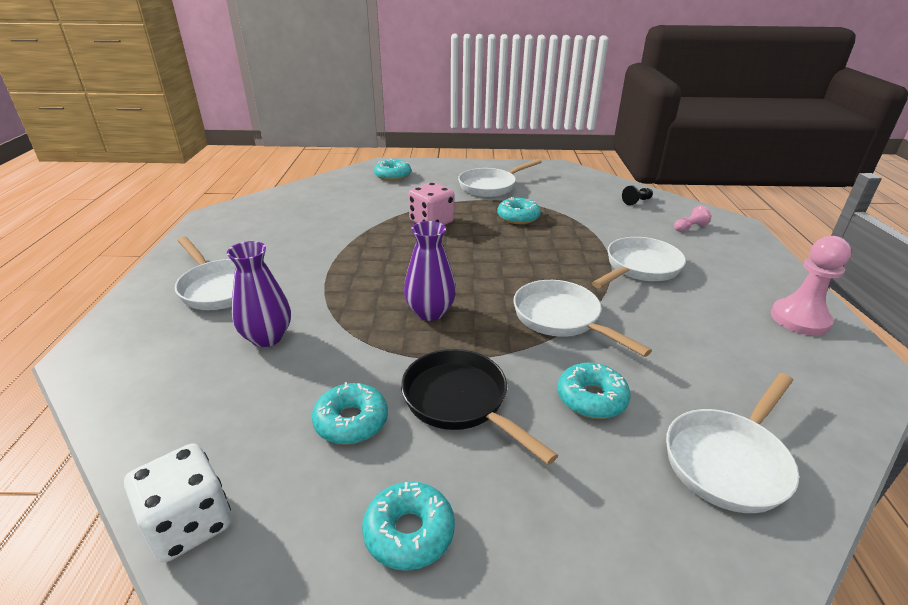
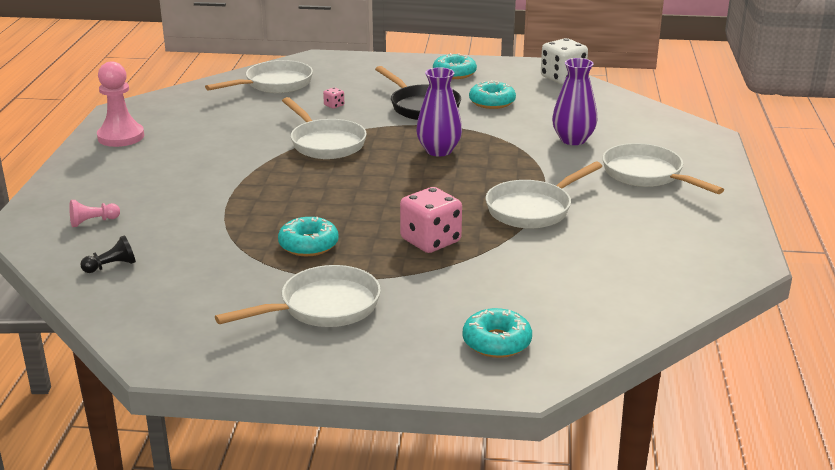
camera: 175 degrees left, 5 degrees down
(591, 398) = (334, 105): turquoise donut -> pink dice
(639, 268) = (212, 179): white pan -> white pan (533, 209)

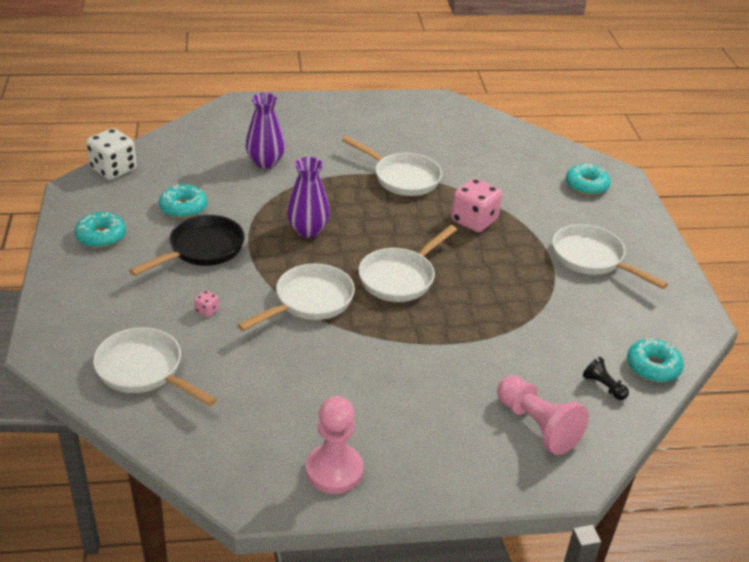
camera: 105 degrees left, 10 degrees up
(93, 222) = (537, 426): pink pawn -> pink pawn, size x1.95
(308, 245) = (510, 280): turquoise donut -> turquoise donut (653, 367)
(647, 175) = (325, 130): white pan -> white pan (400, 278)

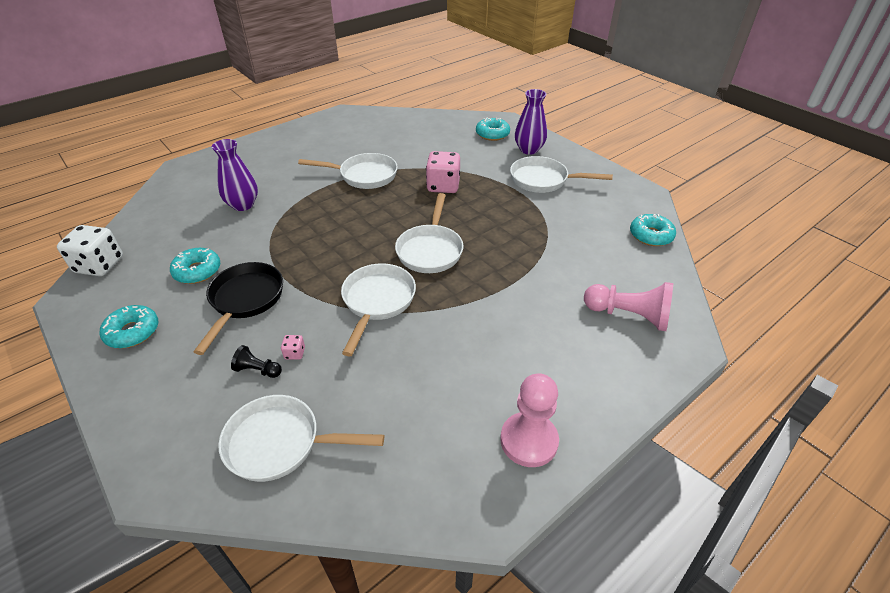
camera: 30 degrees left, 5 degrees up
(308, 230) = (325, 244): purple vase -> purple vase (529, 150)
(603, 386) = (638, 264): black pawn -> black pawn (258, 370)

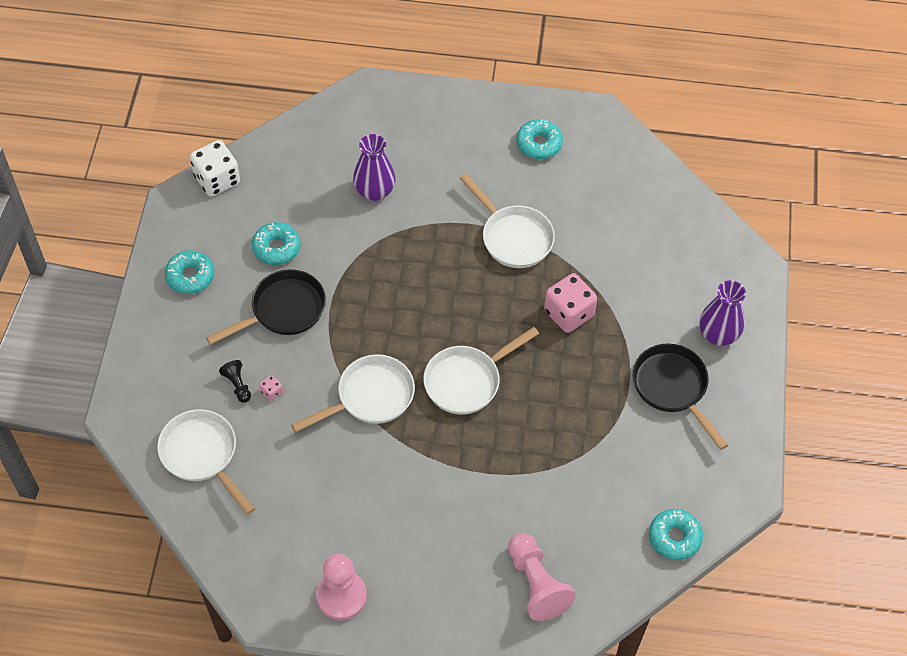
camera: 45 degrees right, 15 degrees up
(492, 134) = (711, 279): turquoise donut -> turquoise donut (539, 144)
(543, 180) = (673, 388): white pan -> black pan

